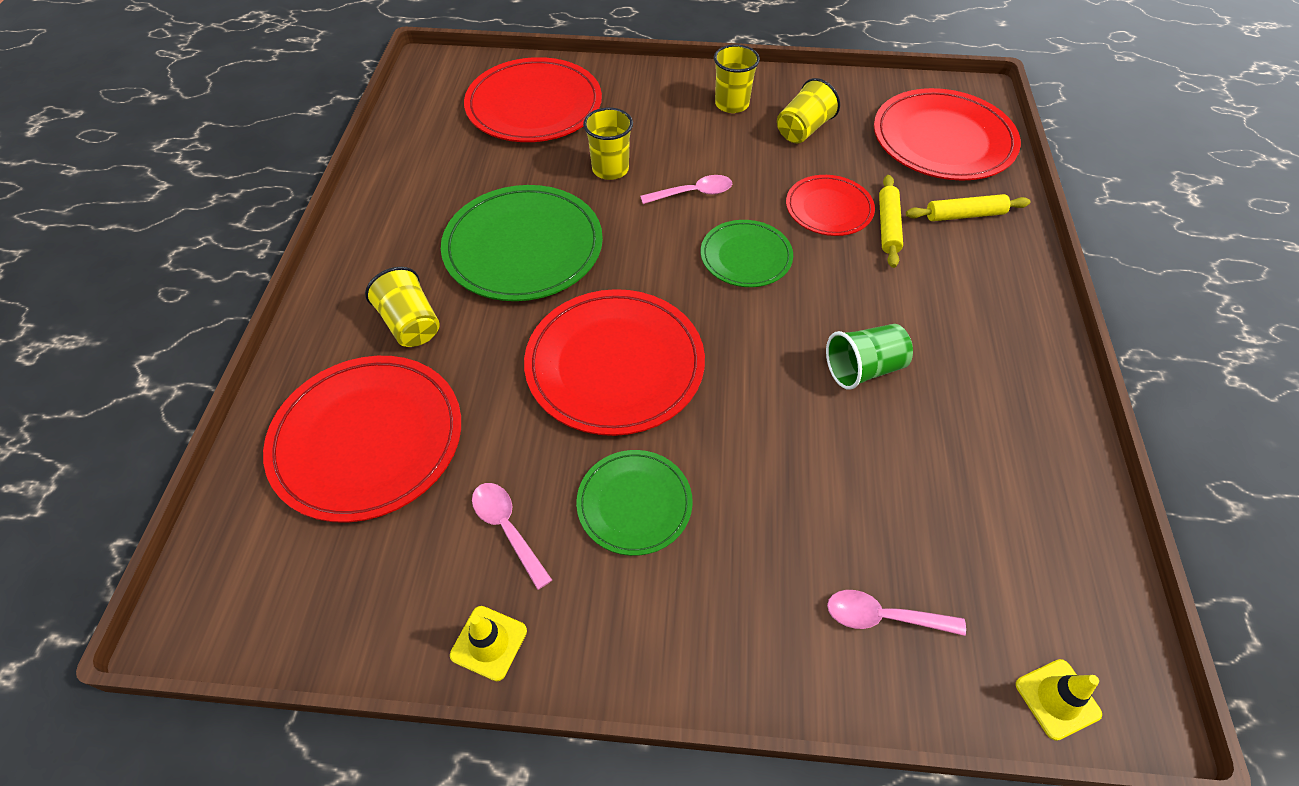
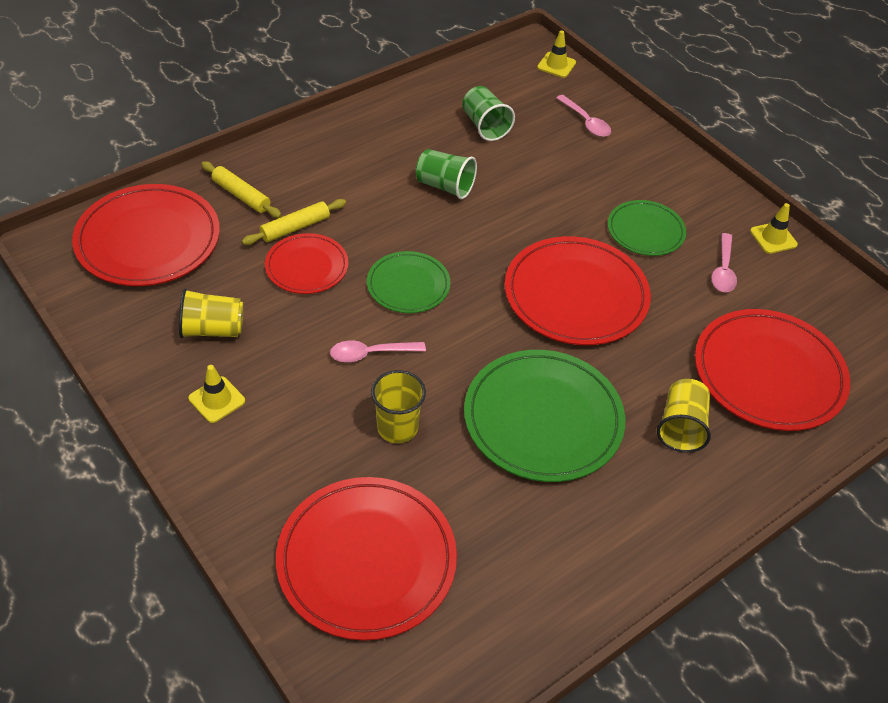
camera: 135 degrees left, 5 degrees down
(693, 193) = (371, 354): pink spoon -> pink spoon turned 45 degrees counterclockwise
(732, 104) = (217, 400): yellow cup -> yellow traffic cone
(952, 484) = (485, 126): none -> green cup

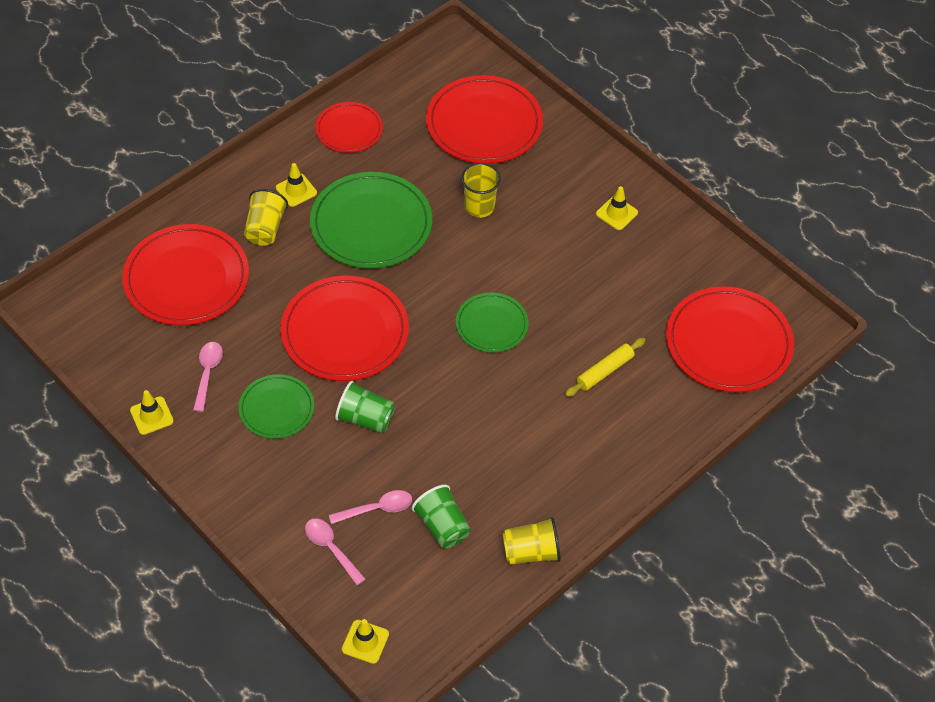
camera: 175 degrees right, 5 degrees up
(213, 329) = (640, 267): yellow cup -> yellow cup (531, 552)
(241, 195) = (665, 401): yellow rolling pin -> none
(307, 266) = (583, 332): red plate -> red plate (349, 130)
(371, 354) = (511, 260): pink spoon -> pink spoon (377, 509)
(445, 186) = (474, 437): green cup -> green cup (365, 418)
(645, 478) = (296, 190): none -> yellow traffic cone

